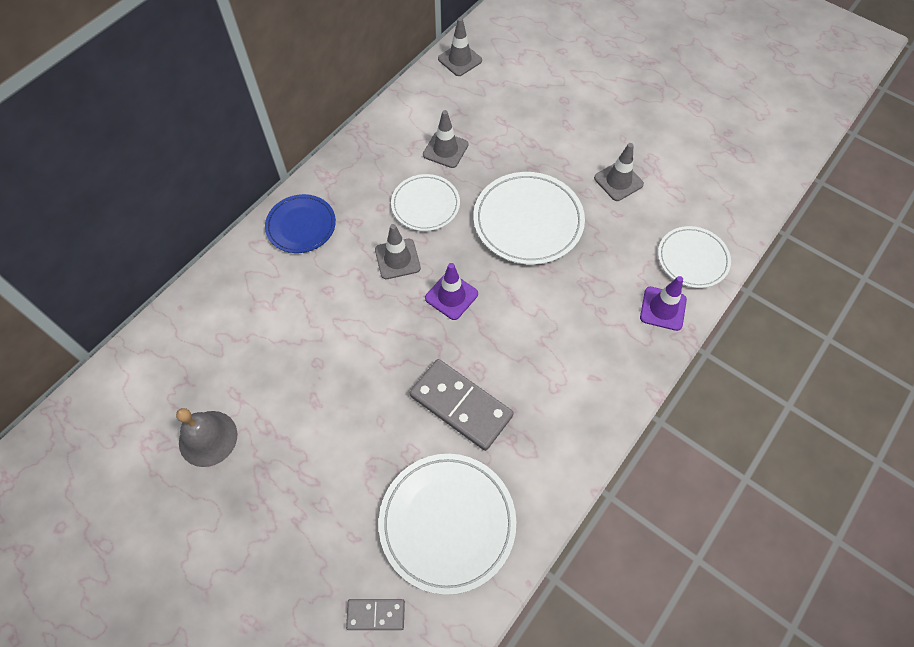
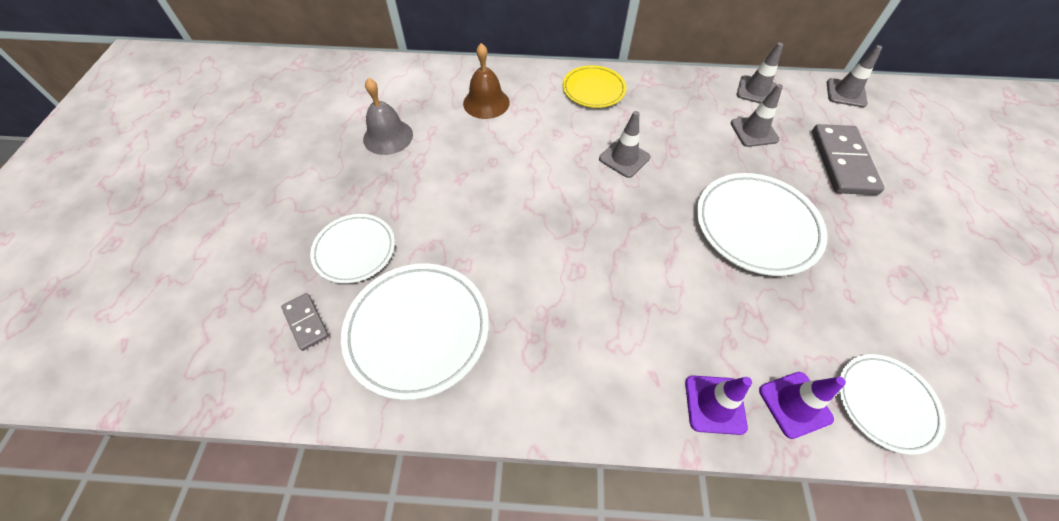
camera: 55 degrees right, 5 degrees down
(239, 324) = (486, 103): none -> brown bell
(301, 226) = (593, 89): blue plate -> yellow plate
(425, 205) = (690, 148): white plate -> white plate (355, 250)
(451, 296) = (627, 212): purple traffic cone -> purple traffic cone (715, 404)
(460, 406) = (533, 277): grey domino -> grey domino (842, 162)
(618, 181) = (885, 276): grey traffic cone -> grey traffic cone (756, 91)

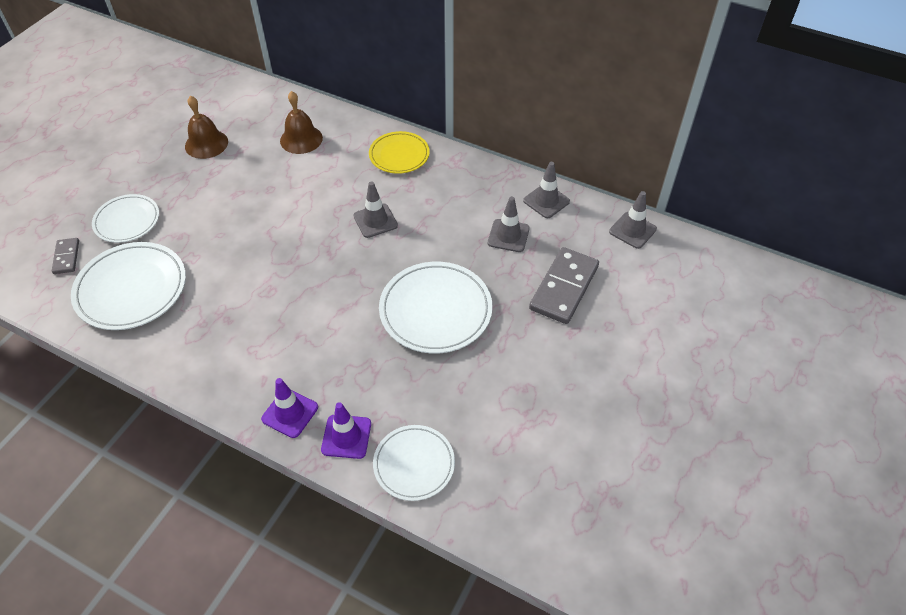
camera: 25 degrees right, 5 degrees down
(388, 136) = (206, 144): grey bell -> brown bell

